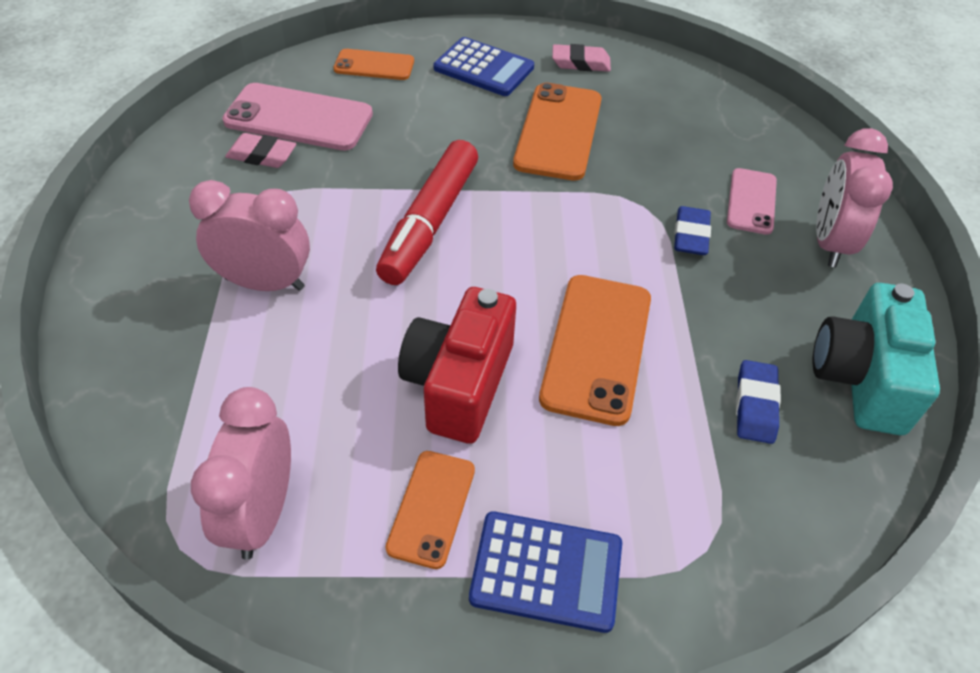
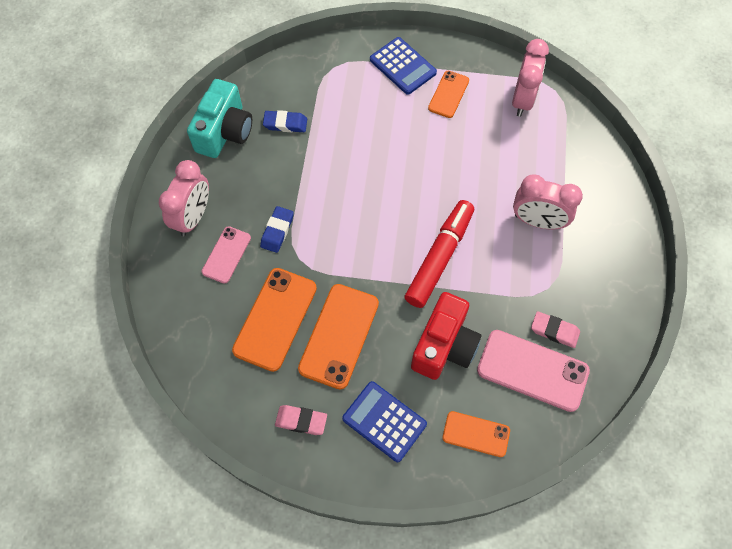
camera: 170 degrees left, 15 degrees up
(459, 384) = (431, 150): red camera -> red camera (444, 346)
(546, 571) = (403, 66): blue calculator -> blue calculator turned 150 degrees counterclockwise
(596, 347) = (356, 162): orange phone -> orange phone (275, 319)
(755, 405) = (285, 124): blue eraser -> blue eraser turned 75 degrees clockwise

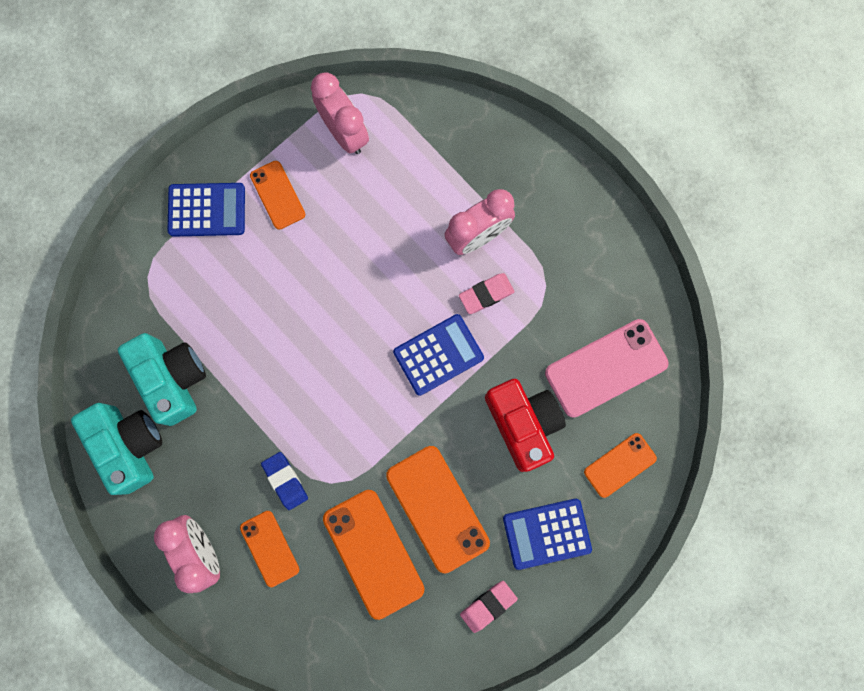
camera: 50 degrees left, 15 degrees up
(226, 255) = (269, 548): pink phone -> orange phone
(285, 124) = (172, 379): blue eraser -> turquoise camera
(439, 257) = (438, 354): red marker -> blue calculator
(554, 331) = (588, 317): pink eraser -> pink eraser (486, 294)

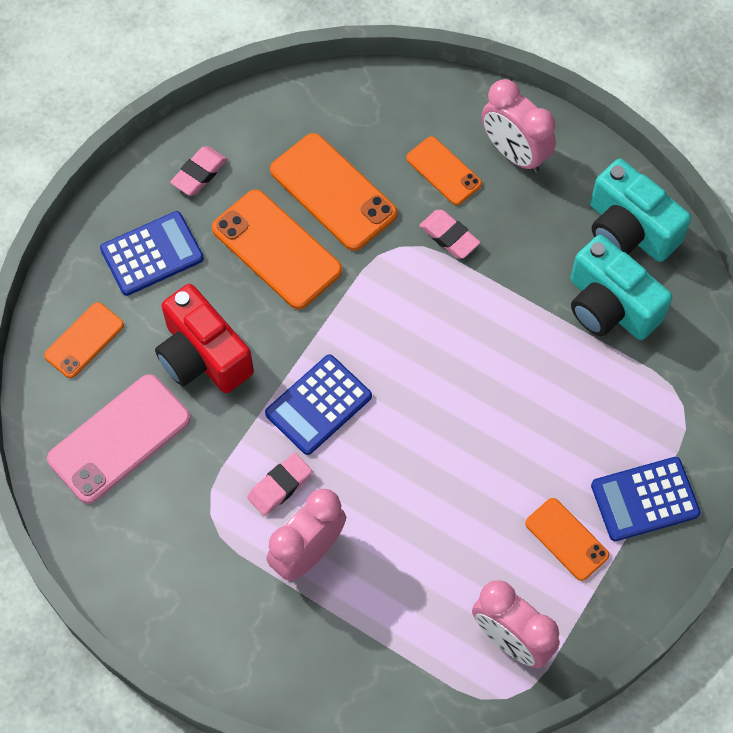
camera: 165 degrees right, 15 degrees down
(285, 481) = (449, 236): blue eraser -> pink eraser

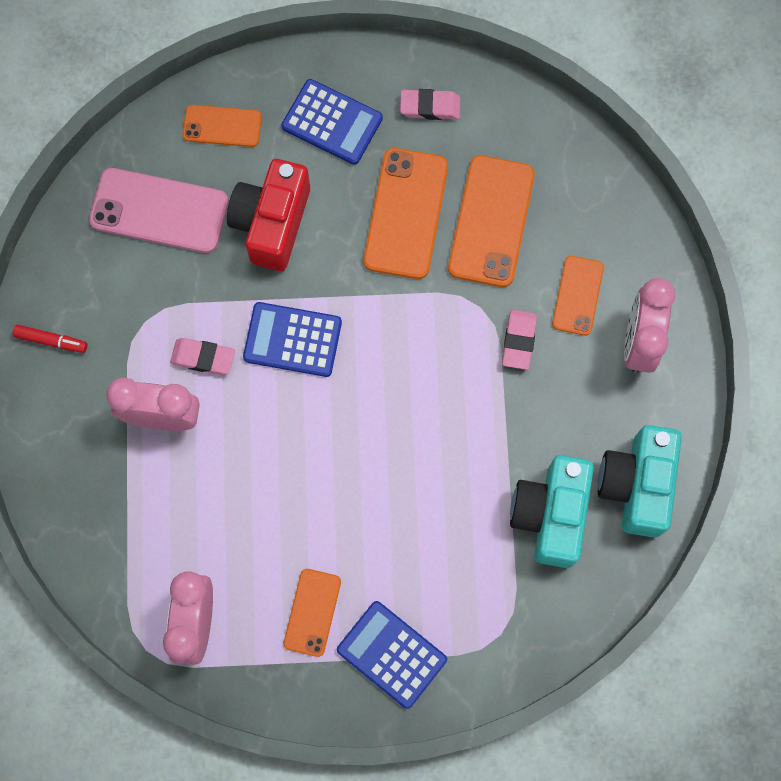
camera: 55 degrees right, 10 degrees up
(167, 604) = (51, 341): none -> red marker

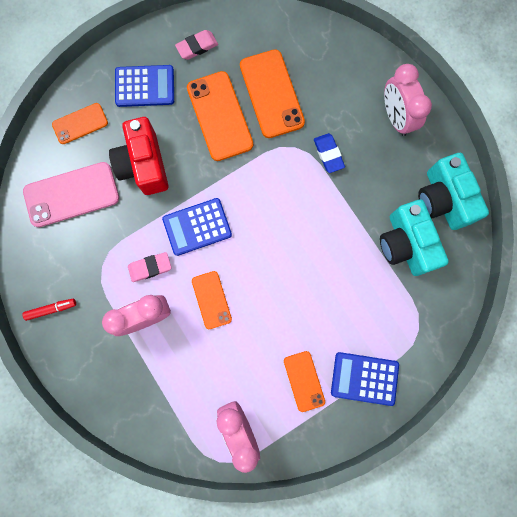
camera: 30 degrees left, 5 degrees up
(519, 341) = (328, 154): pink eraser -> blue eraser
(577, 295) = (346, 110): orange phone -> orange phone (211, 300)

